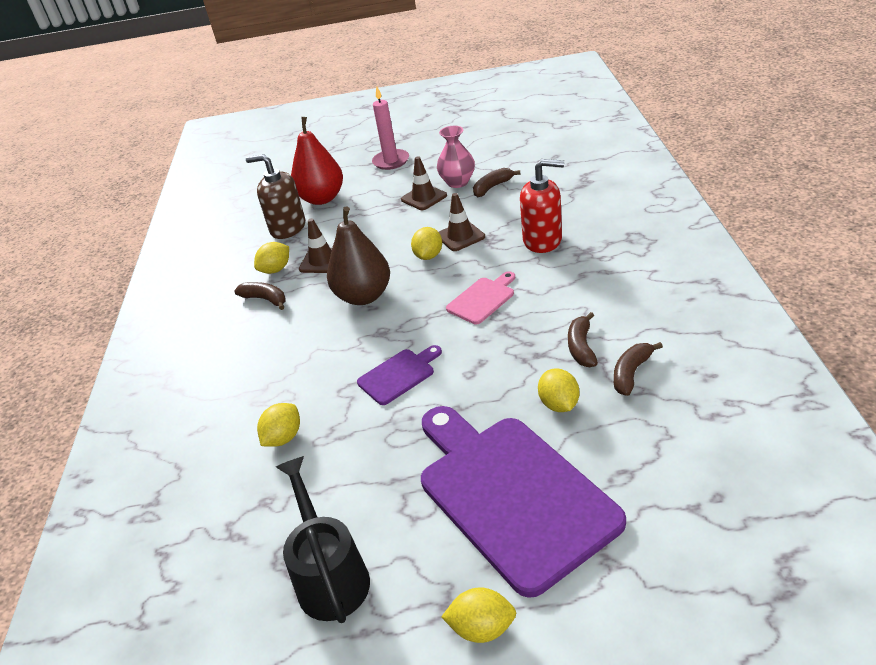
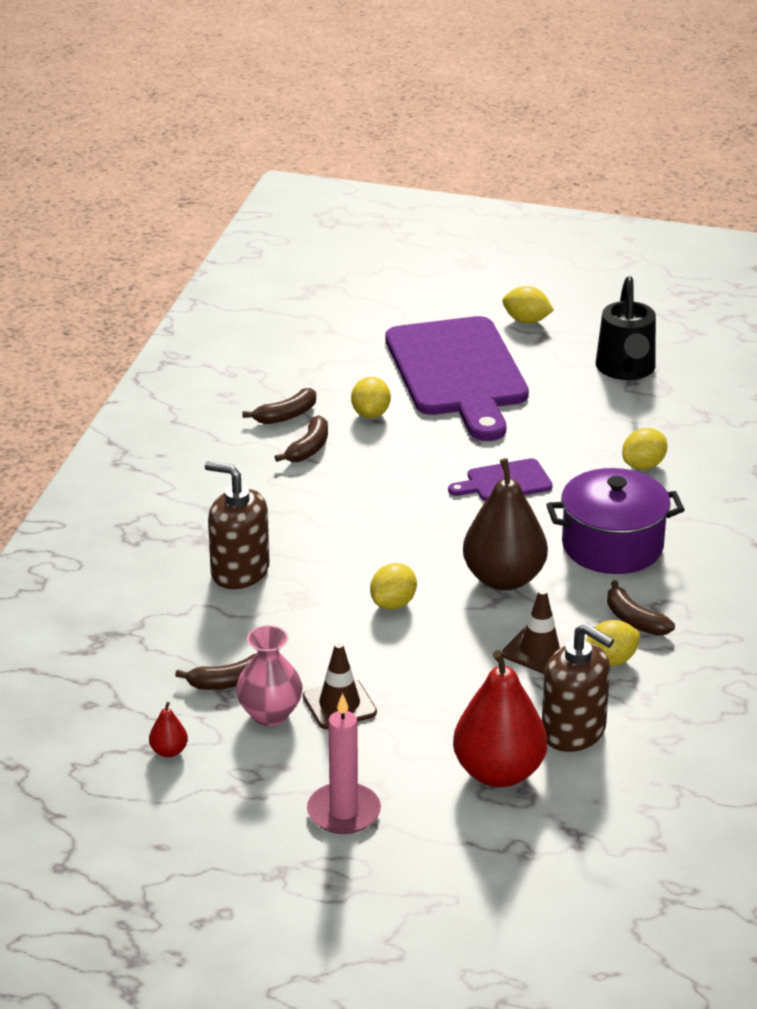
camera: 165 degrees left, 5 degrees down
(293, 348) = (612, 546): none -> purple pot
(460, 236) = (334, 617): brown traffic cone -> none
(482, 299) = (367, 526): pink cutting board -> none
(494, 153) = (169, 751): none -> red pear
(542, 240) = (239, 571): red soap dispenser -> brown soap dispenser

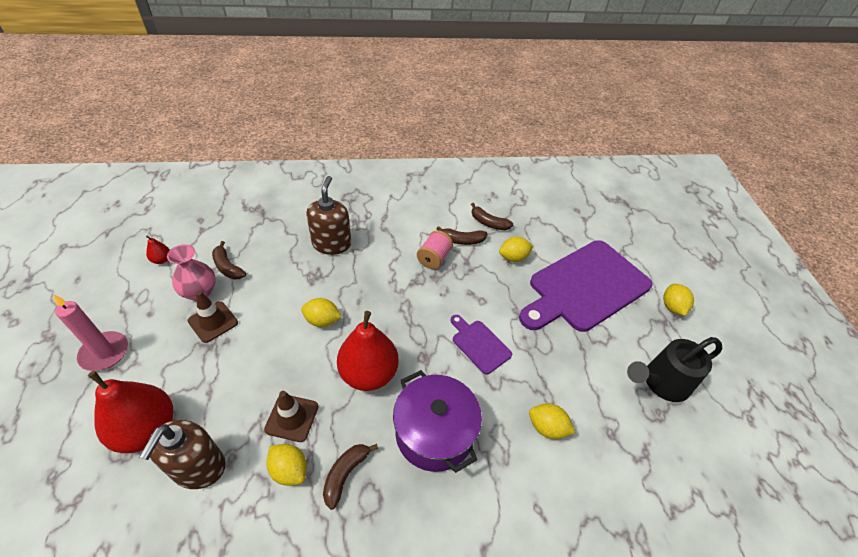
camera: 65 degrees right, 15 degrees up
(330, 482) = (434, 258): none -> pink spool
(504, 579) = (369, 373): brown pear -> red pear

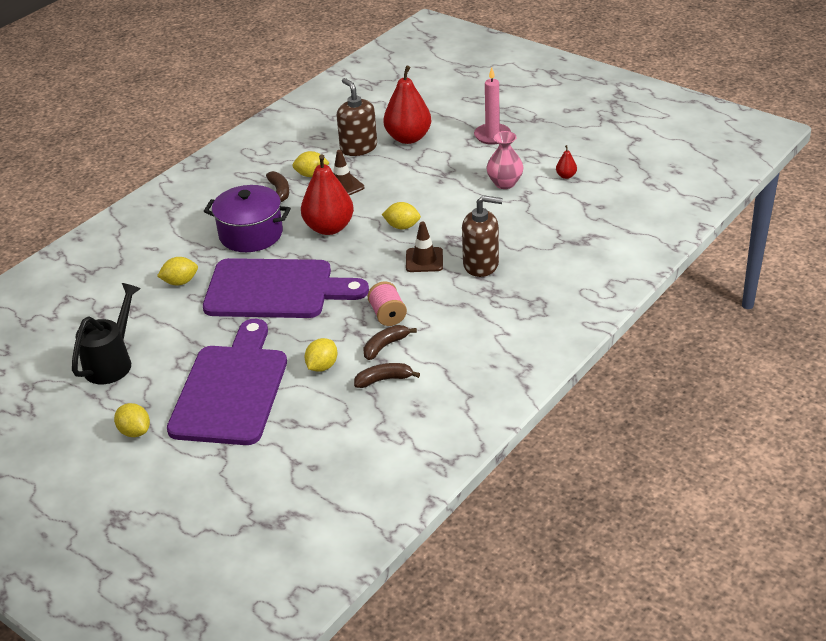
camera: 140 degrees right, 10 degrees down
(213, 322) = (466, 181): brown traffic cone -> brown traffic cone (424, 260)
(227, 267) = (519, 203): brown banana -> none
(322, 320) = (402, 226): yellow lemon -> yellow lemon turned 45 degrees clockwise
(331, 244) = (481, 264): brown soap dispenser -> brown soap dispenser turned 45 degrees counterclockwise
(479, 344) = (276, 290): purple cutting board -> purple cutting board, size x2.26

